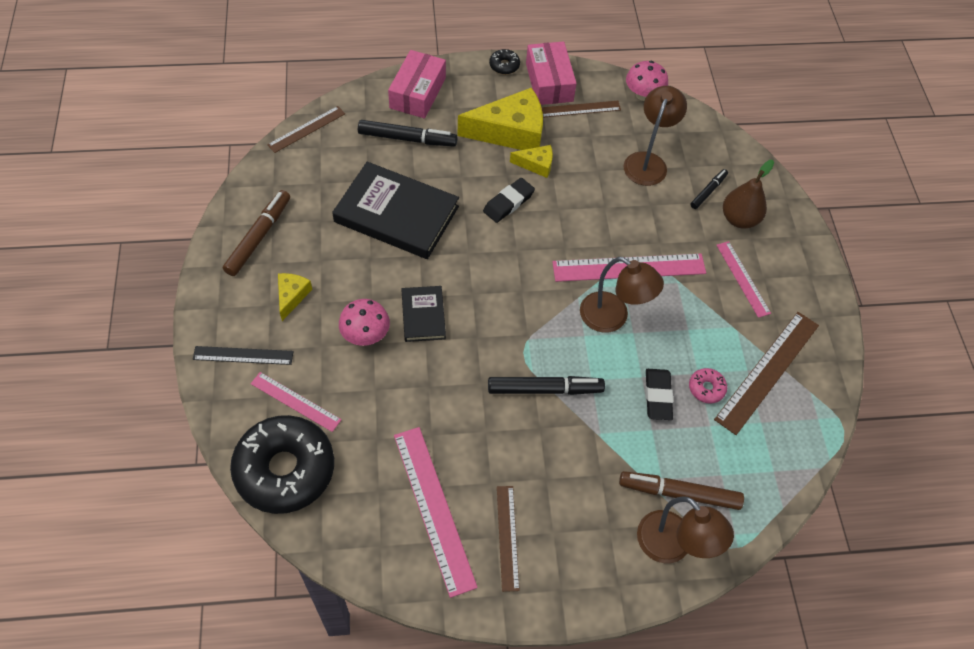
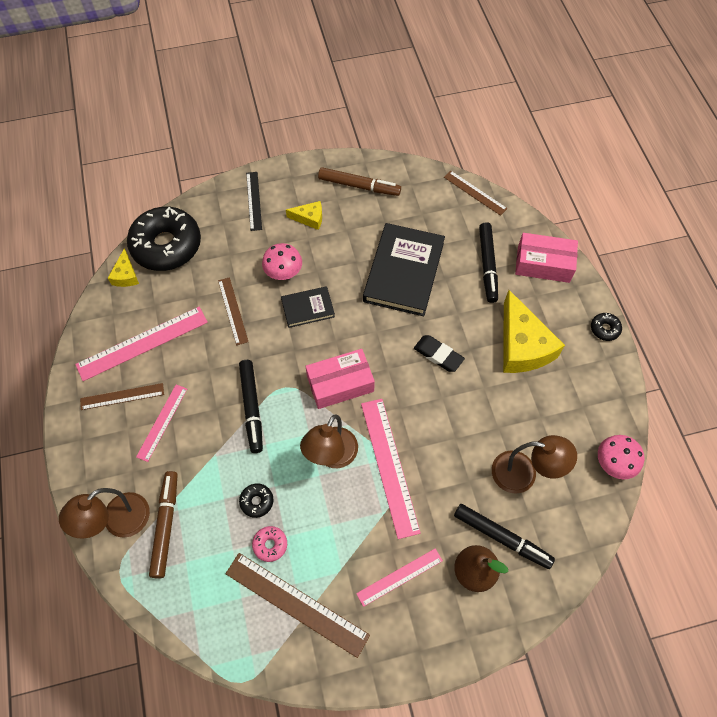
camera: 85 degrees right, 5 degrees up
(295, 401) = (220, 240): pink ruler -> pink ruler (162, 422)
(536, 164) = (489, 372): yellow cheese -> yellow cheese (126, 275)
(549, 82) = (597, 371): pink box -> pink box (340, 384)
(579, 109) = (572, 403): brown ruler -> brown ruler (233, 310)
(658, 396) = (257, 501): black eraser -> black donut
(708, 191) = (502, 537): black marker -> black marker, size x1.72

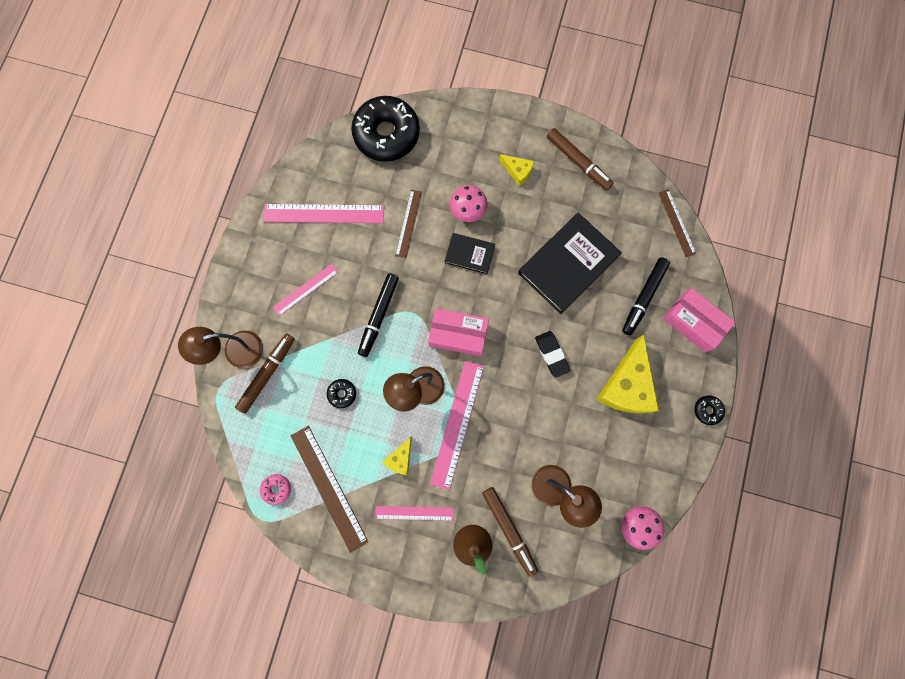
camera: 30 degrees right, 15 degrees up
(122, 396) = (286, 251): brown ruler -> none
(126, 275) = (341, 145): yellow cheese -> yellow cheese (400, 458)
(254, 201) = (480, 129): black ruler -> none
(270, 545) = (334, 433): pink donut -> pink donut (276, 489)
(502, 537) = (509, 530): black marker -> brown marker

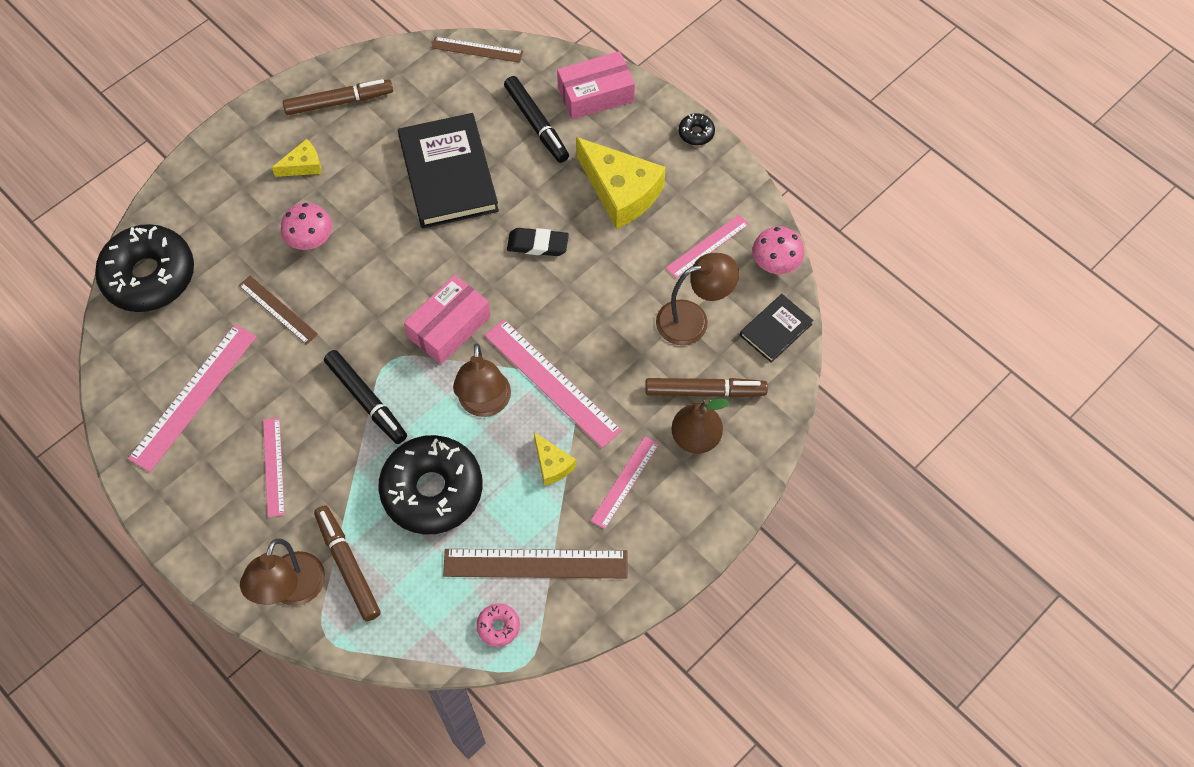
camera: 60 degrees left, 15 degrees down
(342, 394) = (432, 490): black donut -> black donut, size x2.49
(469, 254) = (363, 265): black book -> black book (775, 330)
(621, 469) = (707, 246): none -> pink ruler

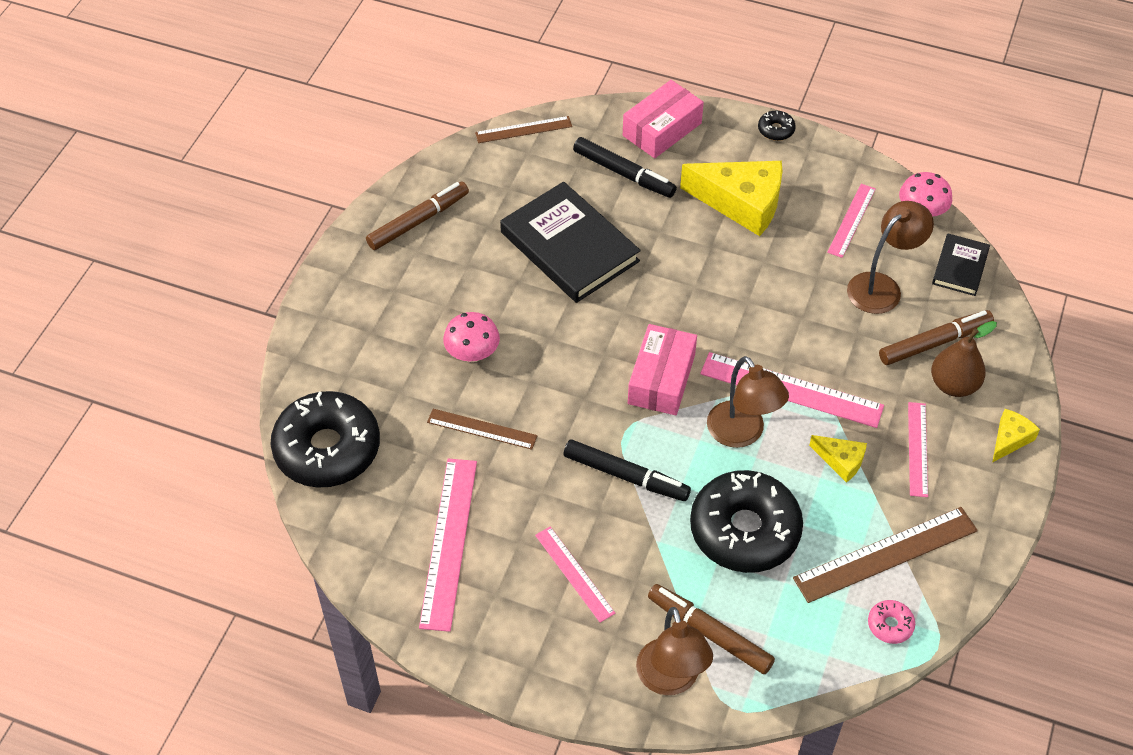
camera: 25 degrees left, 10 degrees down
(303, 165) = (420, 290): yellow cheese -> yellow cheese (1010, 439)
(537, 244) = (696, 276): black eraser -> none

